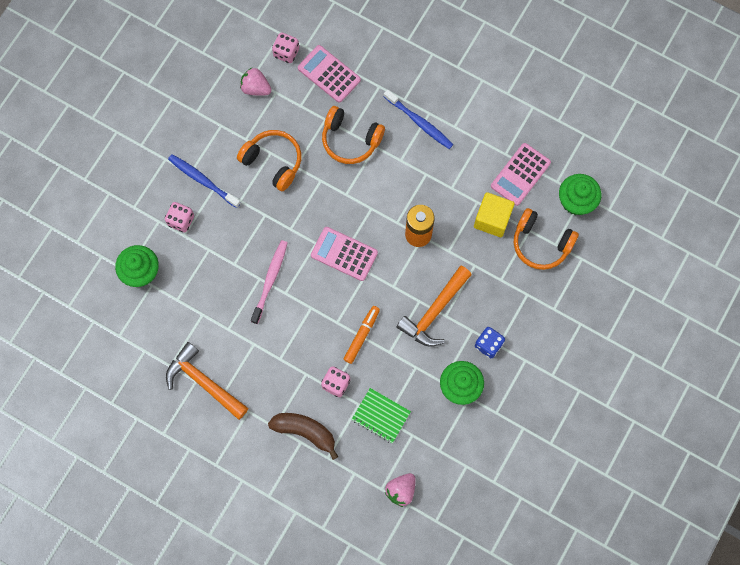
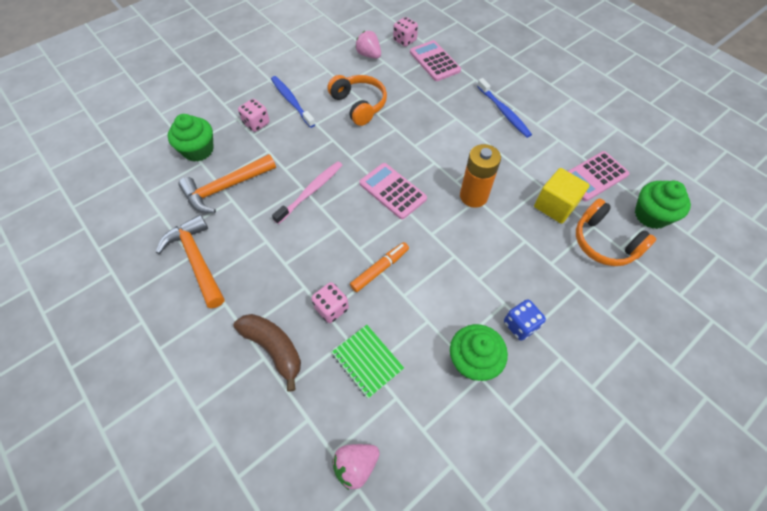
camera: 20 degrees right, 15 degrees down
(350, 140) = (435, 108): orange headphones -> none
(434, 312) = (467, 271): orange hammer -> orange hammer (225, 188)

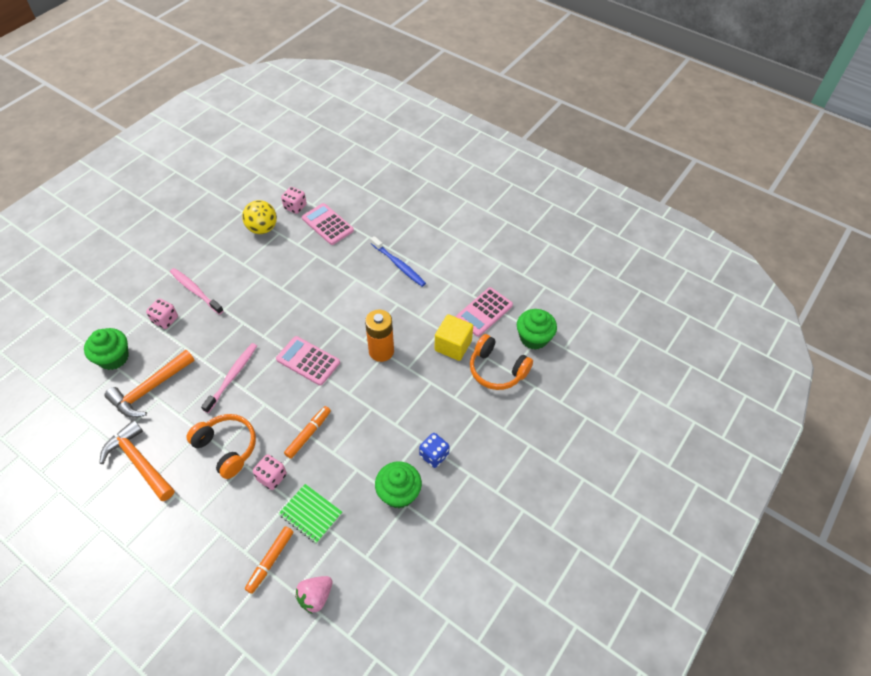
camera: 15 degrees left, 5 degrees down
(274, 348) = (228, 522): brown banana -> none
(291, 101) = (195, 291): blue toothbrush -> pink toothbrush
(311, 406) = (270, 561): none -> orange marker
(359, 105) = (262, 282): orange headphones -> orange headphones (227, 448)
(369, 55) = (262, 228): pink strawberry -> yellow ball

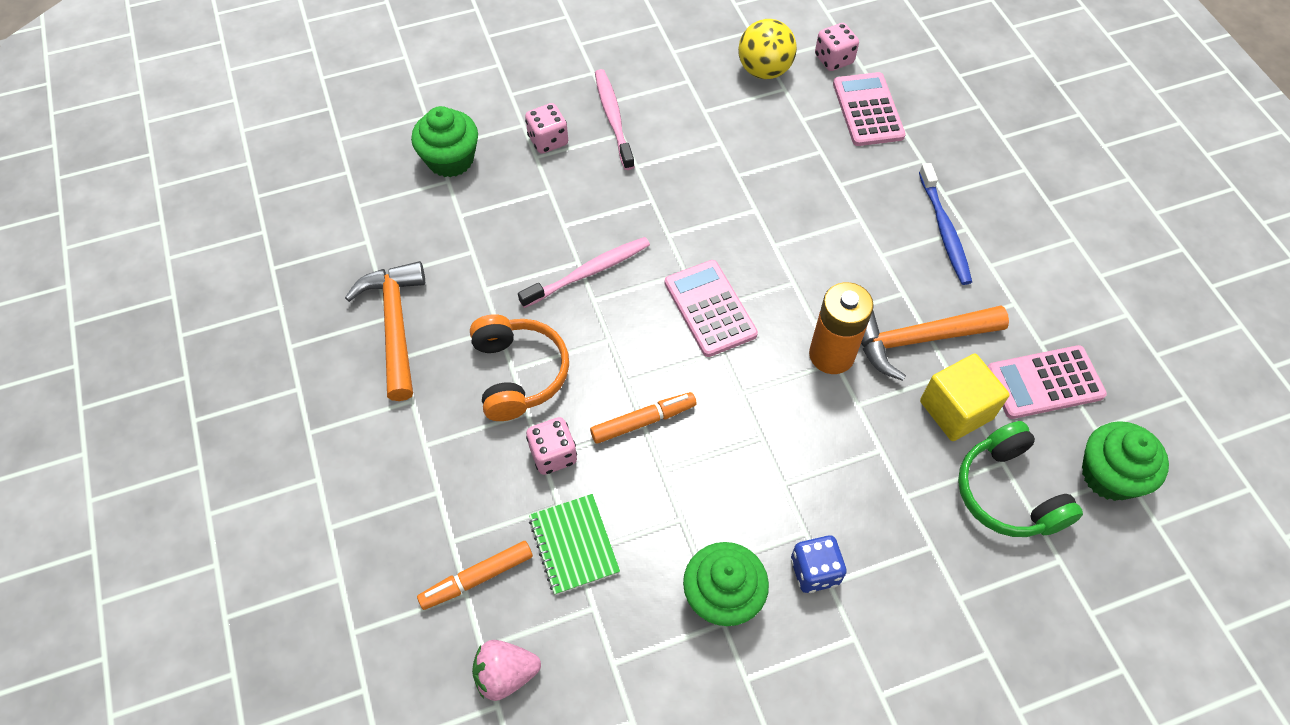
camera: 35 degrees right, 5 degrees up
(150, 389) = (469, 230): orange hammer -> orange hammer (917, 340)
(497, 370) = (1008, 493): orange headphones -> green headphones

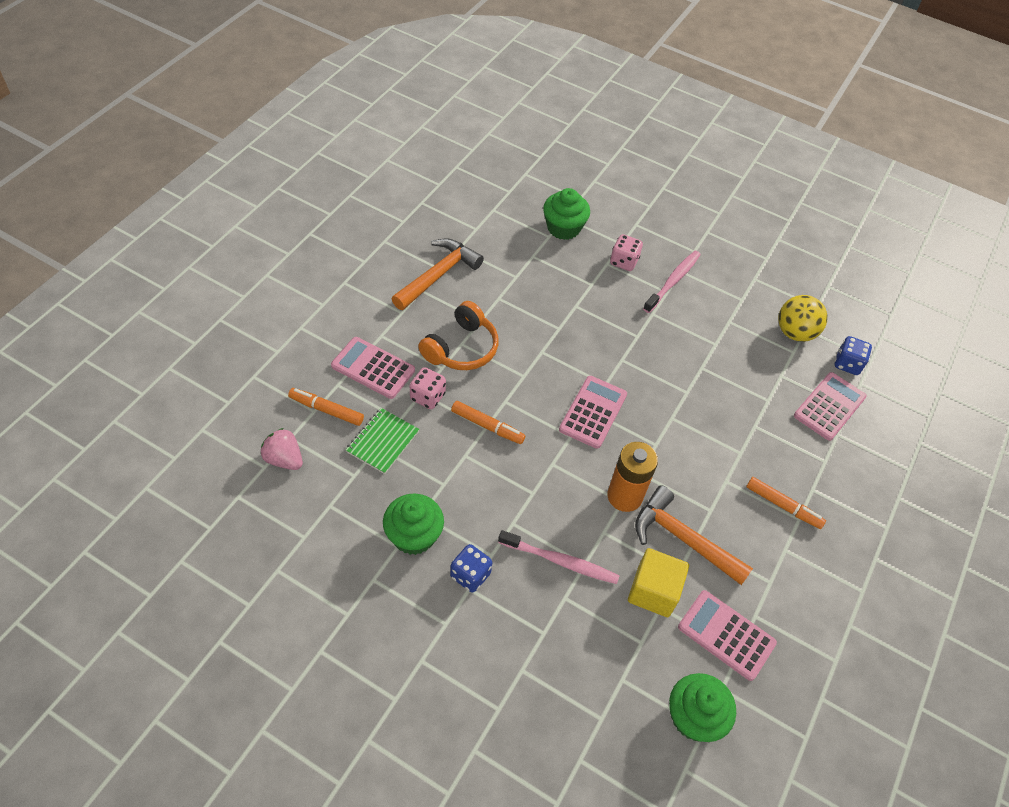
camera: 45 degrees right, 5 degrees down
(463, 486) = (373, 368): none -> pink calculator
(588, 272) = (557, 338): pink toothbrush -> pink toothbrush (560, 561)
(833, 59) = (847, 364): pink dice -> blue dice
(944, 230) = (783, 506): blue toothbrush -> orange marker
(1008, 493) = (621, 658): green headphones -> none

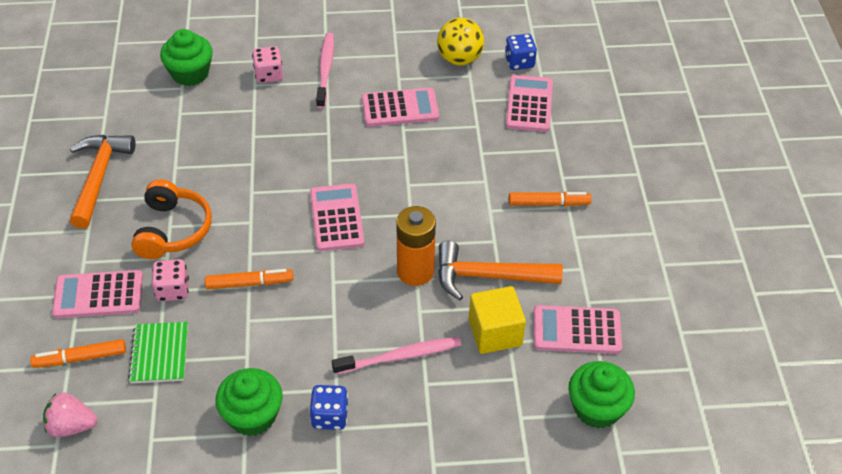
camera: 30 degrees left, 5 degrees down
(712, 348) = (400, 108): none -> pink calculator

